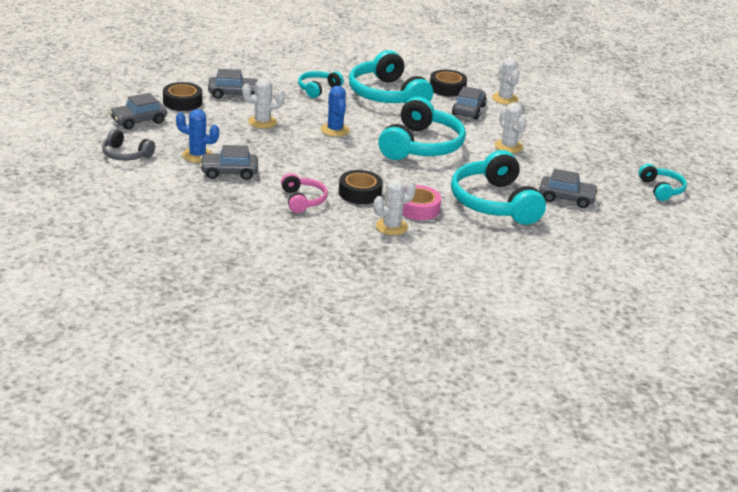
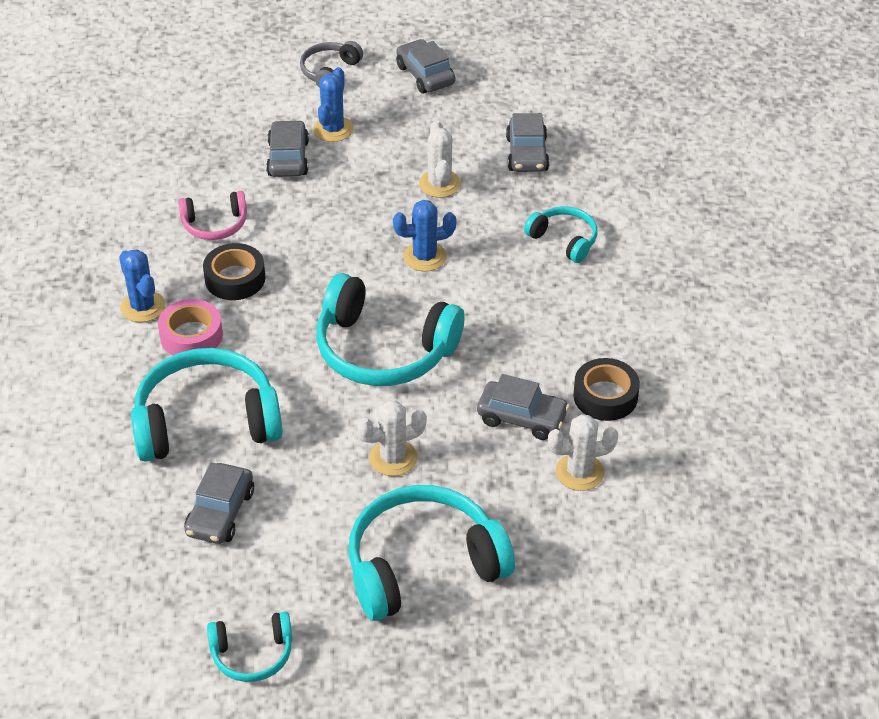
camera: 95 degrees right, 15 degrees up
(182, 102) = (490, 108): black tape -> none
(387, 95) = (560, 319): turquoise headphones -> turquoise headphones (423, 566)
(391, 227) = (143, 307): white cactus -> blue cactus

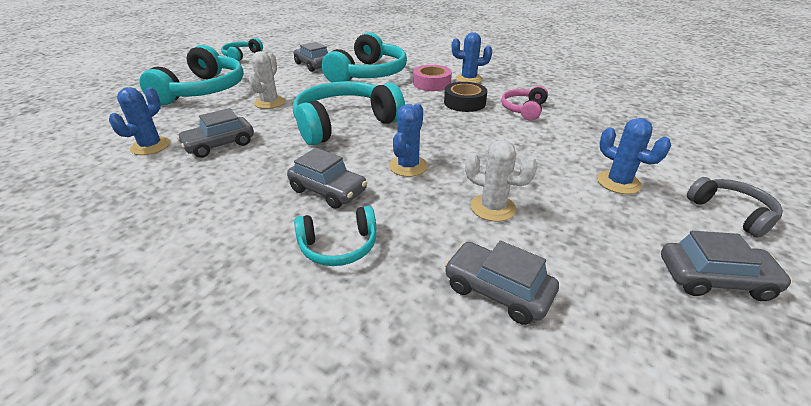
camera: 125 degrees right, 10 degrees down
(288, 158) = (585, 151): grey car -> grey car (328, 191)
(579, 472) = (151, 146): white cactus -> blue cactus
(605, 396) = (170, 182): black tape -> none

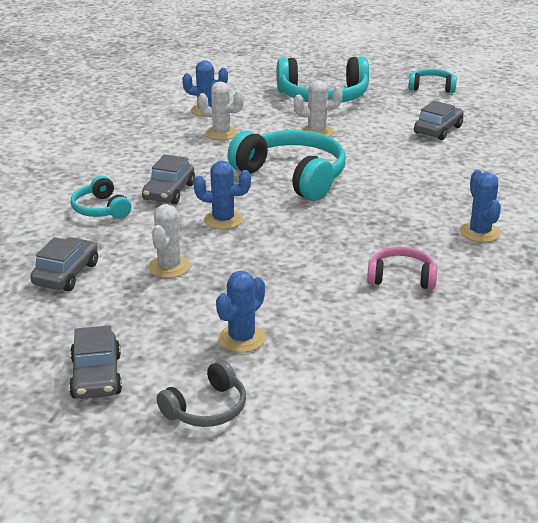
camera: 75 degrees right, 5 degrees down
(219, 145) = (221, 133): grey car -> white cactus
(368, 74) = (438, 165): turquoise headphones -> none
(431, 83) = (440, 208): pink tape -> none
(464, 103) = (394, 236): black tape -> none

